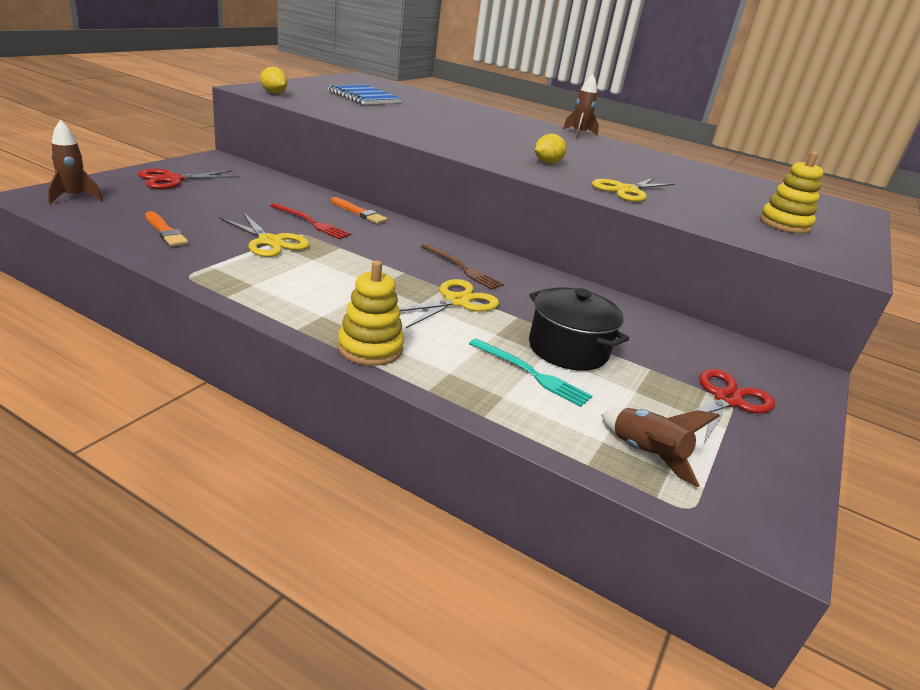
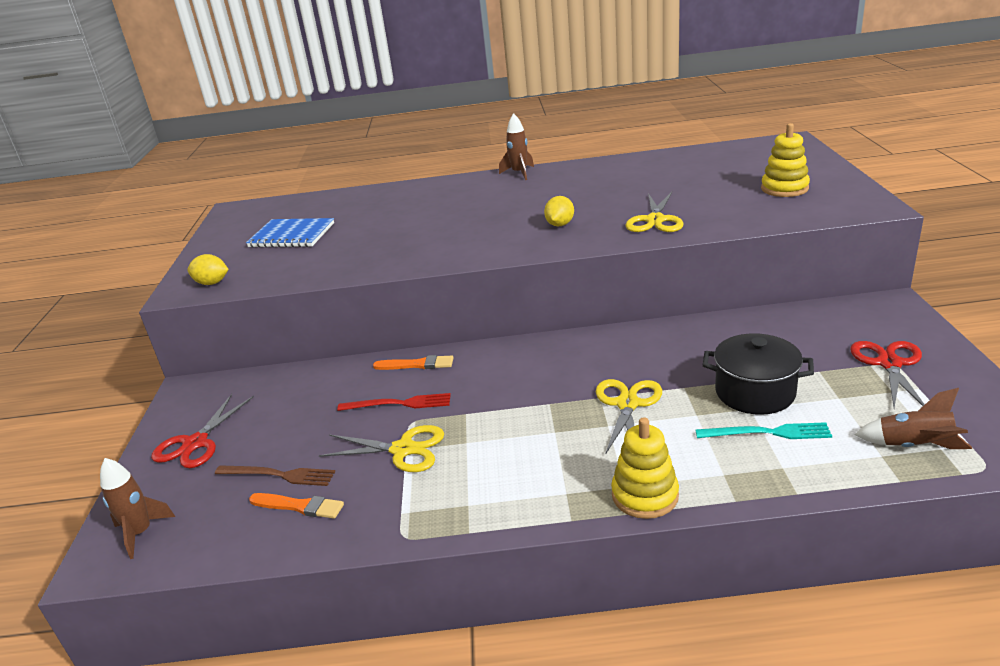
camera: 25 degrees left, 0 degrees up
(462, 268) = (580, 367): brown fork -> brown fork (278, 475)

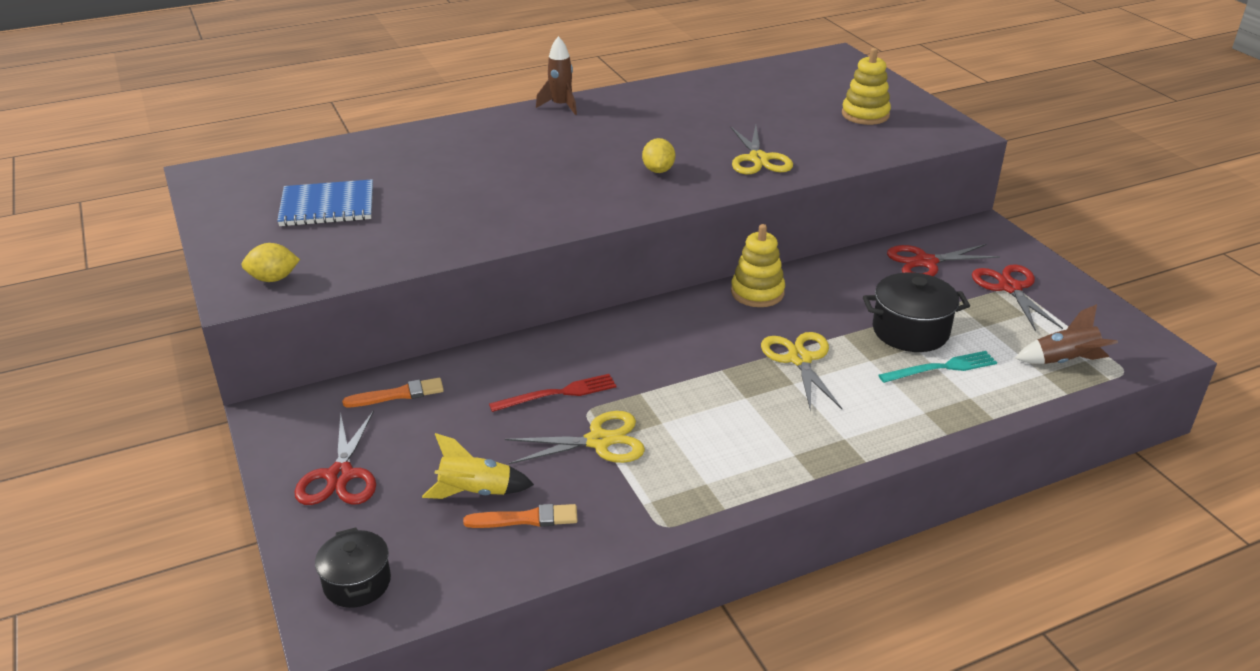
camera: 25 degrees left, 5 degrees up
(141, 533) = (357, 583): brown rocket -> black pot
(278, 475) = (476, 492): brown fork -> yellow rocket
(417, 364) = (547, 347): orange brush -> orange brush (398, 394)
(645, 495) = (867, 443): yellow stacking toy -> yellow stacking toy (757, 292)
(808, 330) = (925, 262): none -> red scissors

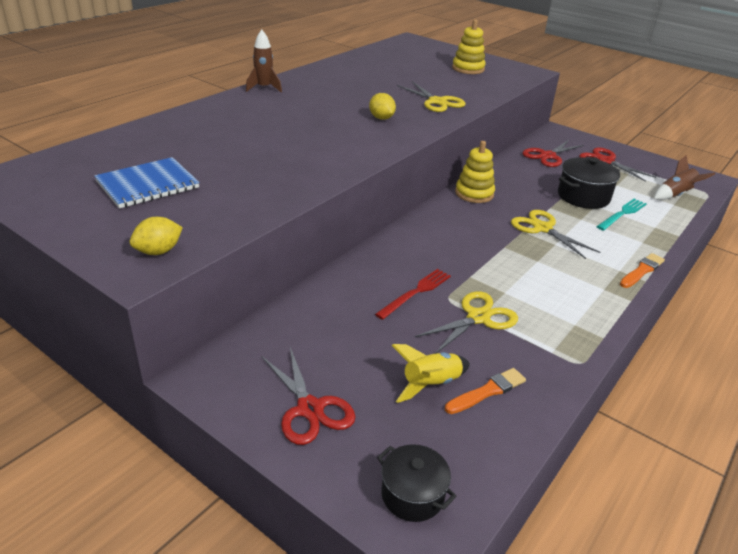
camera: 30 degrees left, 0 degrees up
(398, 394) = (295, 328): orange brush -> orange brush (642, 271)

